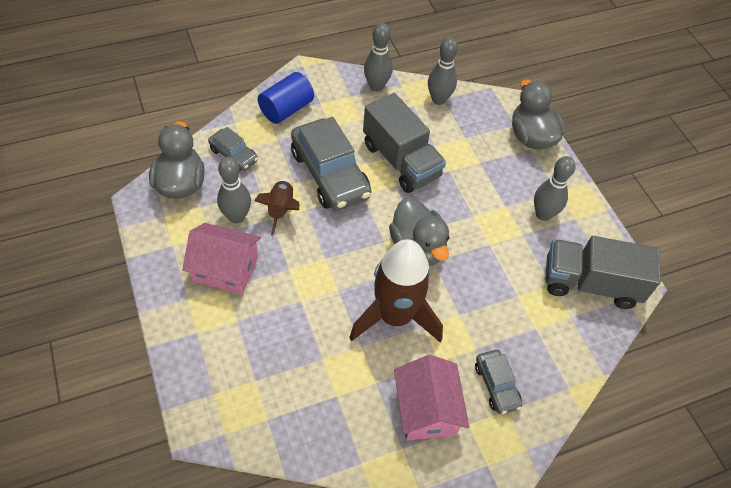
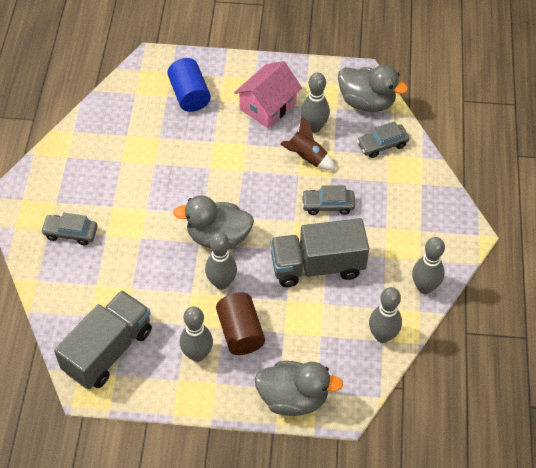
camera: 120 degrees right, 0 degrees up
(286, 109) = (422, 200): blue cylinder -> blue cylinder (189, 95)
(330, 174) = (328, 205): grey car -> grey car, size x0.51
(395, 316) = (165, 194): brown rocket -> none
(426, 409) = (82, 182): pink house -> none
(464, 224) = (221, 283): none -> grey bowling pin
(501, 192) = (240, 332): none -> brown cylinder

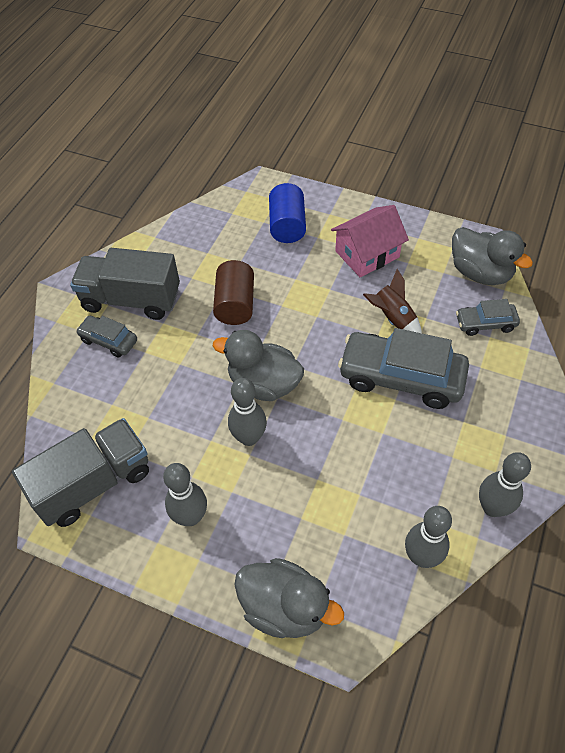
camera: 20 degrees right, 0 degrees up
(240, 332) = (250, 503): brown cylinder -> brown cylinder (235, 304)
(314, 127) = (411, 287): grey bowling pin -> none
(317, 266) = (367, 446): grey truck -> grey truck (131, 299)
(328, 205) = (401, 377): grey car -> grey car, size x1.95

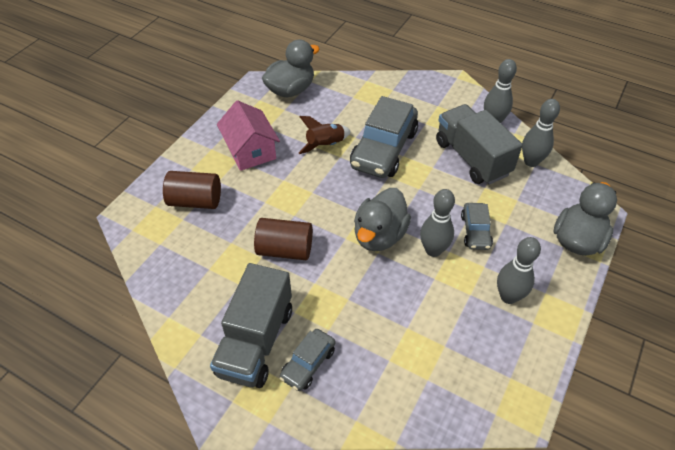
camera: 85 degrees left, 5 degrees down
(94, 484) = (478, 375): grey truck -> grey truck (472, 158)
(287, 226) = (195, 201): blue cylinder -> brown cylinder
(485, 324) = (341, 97): grey car -> grey car (475, 231)

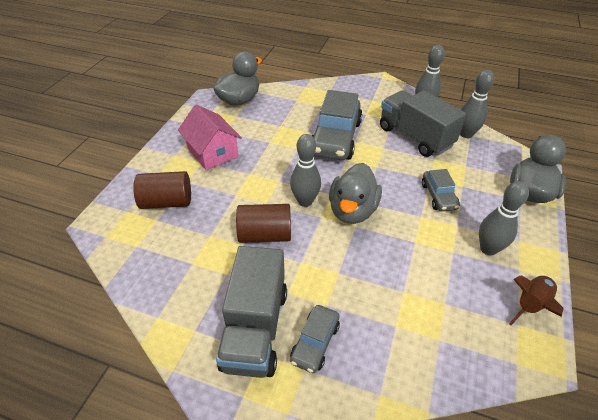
camera: 10 degrees left, 5 degrees down
(325, 145) = (281, 140): brown rocket -> brown rocket (530, 305)
(433, 250) = (406, 217): grey bowling pin -> grey bowling pin (305, 201)

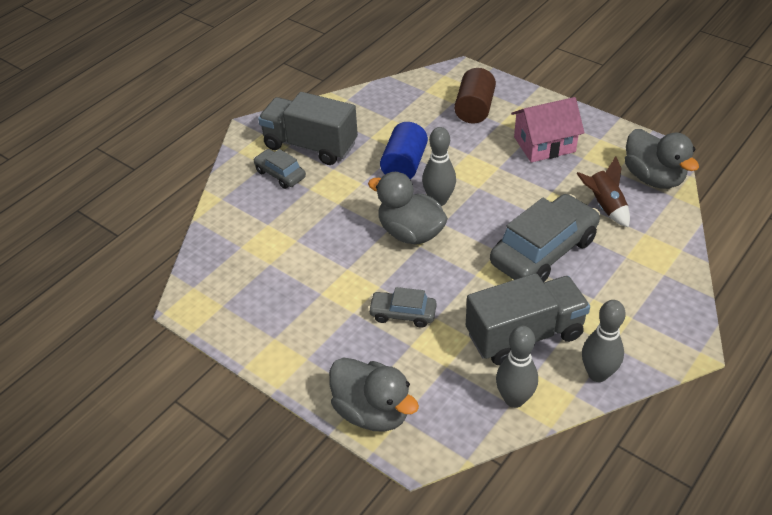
camera: 110 degrees right, 0 degrees up
(265, 235) = (404, 165): brown cylinder -> blue cylinder
(335, 138) = (543, 251): grey car -> grey car turned 105 degrees clockwise
(488, 249) = (310, 324): grey bowling pin -> none
(530, 305) = (234, 325): brown rocket -> brown rocket (604, 206)

